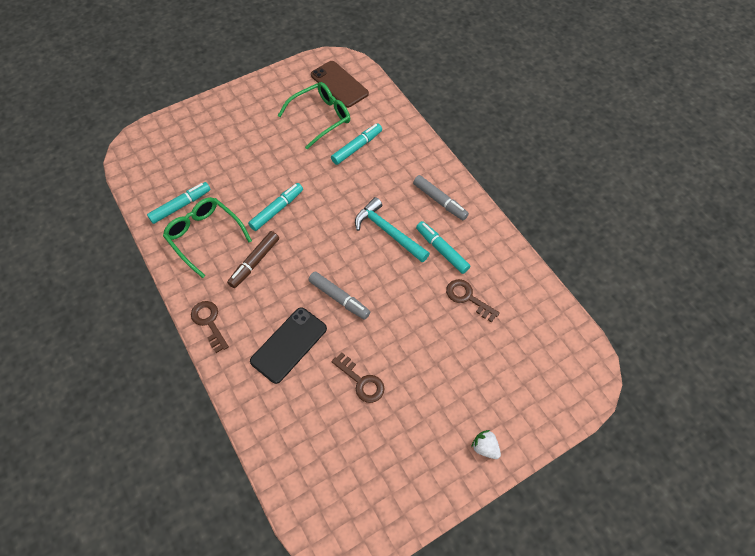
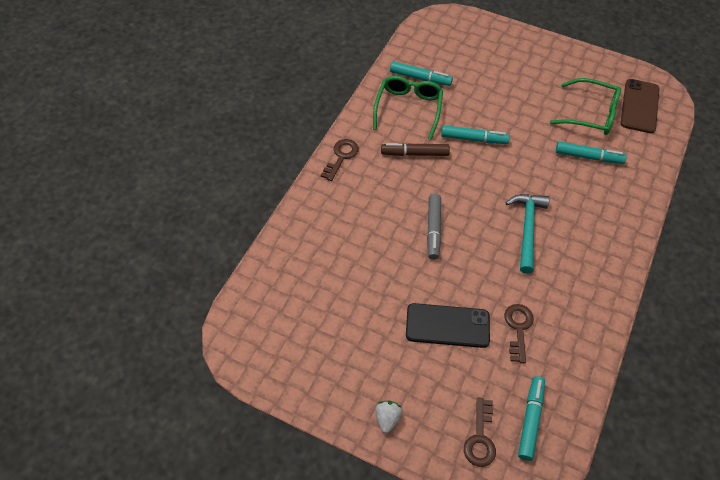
camera: 55 degrees right, 5 degrees down
(289, 345) = (365, 219): black phone -> black phone (447, 325)
(361, 381) = (374, 288): brown key -> brown key (480, 438)
(439, 201) = (597, 251): grey marker -> none
(442, 250) = (547, 281): turquoise marker -> turquoise marker (530, 420)

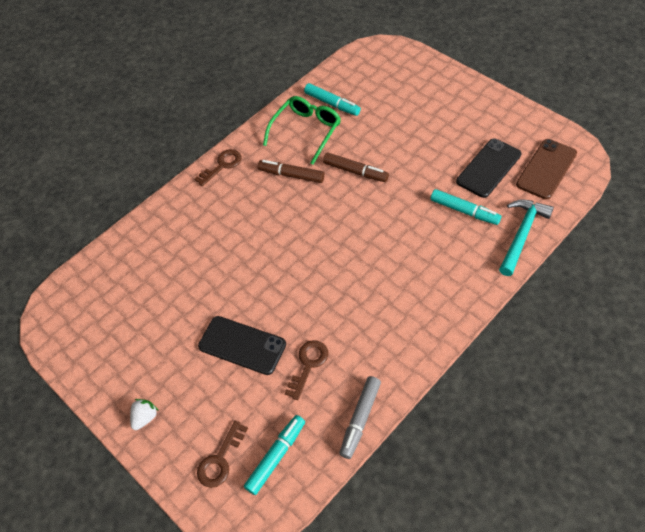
camera: 25 degrees right, 0 degrees up
(433, 229) = (274, 251): grey marker -> grey marker (360, 419)
(473, 139) = (355, 171): turquoise marker -> brown marker
(527, 229) = (365, 270): turquoise hammer -> turquoise hammer (522, 234)
(590, 114) = (488, 168): green glasses -> black phone

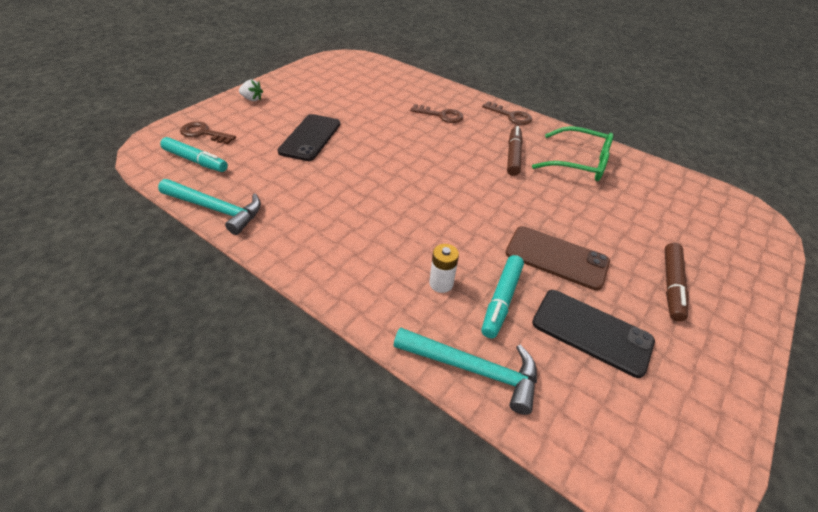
camera: 75 degrees right, 10 degrees down
(308, 365) = (283, 175): brown key -> brown key (441, 115)
(332, 104) = (631, 179): turquoise marker -> none
(355, 171) = (535, 200): brown marker -> brown marker (671, 285)
(360, 419) = (216, 209): grey marker -> turquoise hammer
(450, 245) = (441, 283): none -> white battery
(546, 169) = (622, 416): brown phone -> brown phone (556, 257)

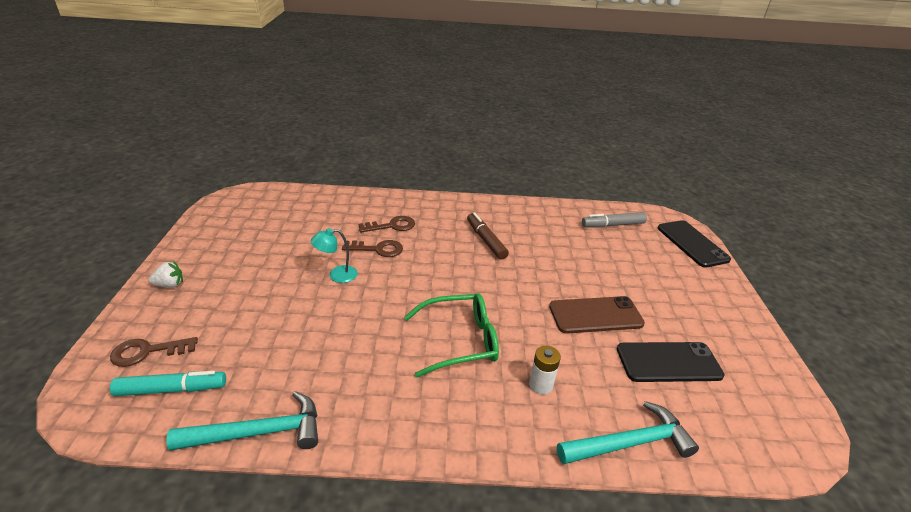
camera: 35 degrees left, 10 degrees down
(310, 137) = (285, 301): black phone -> black phone (692, 243)
(362, 134) = (337, 275): none -> turquoise lamp
(501, 300) = (594, 372): turquoise marker -> none
(510, 116) = (450, 204): brown key -> brown key (378, 249)
(578, 163) = (537, 226): green glasses -> green glasses (459, 341)
(668, 192) = (613, 225): none -> grey marker
(671, 285) = (677, 298): brown marker -> none

